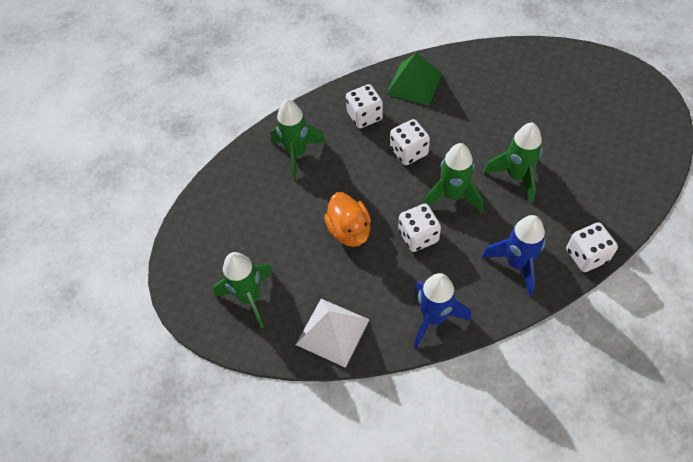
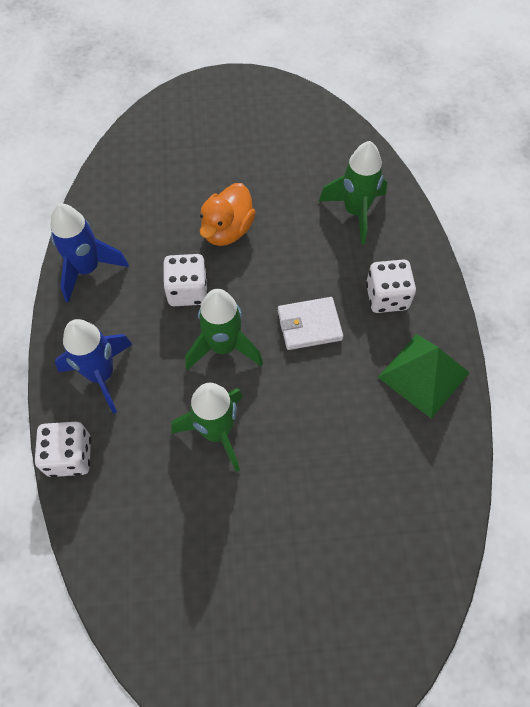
camera: 105 degrees right, 5 degrees up
(250, 297) = (194, 130): green rocket -> none
(332, 331) = (123, 182): white pyramid -> none
(349, 231) = (227, 230): orange duck -> orange duck turned 60 degrees counterclockwise
(409, 152) = (309, 325): white dice -> white wallet

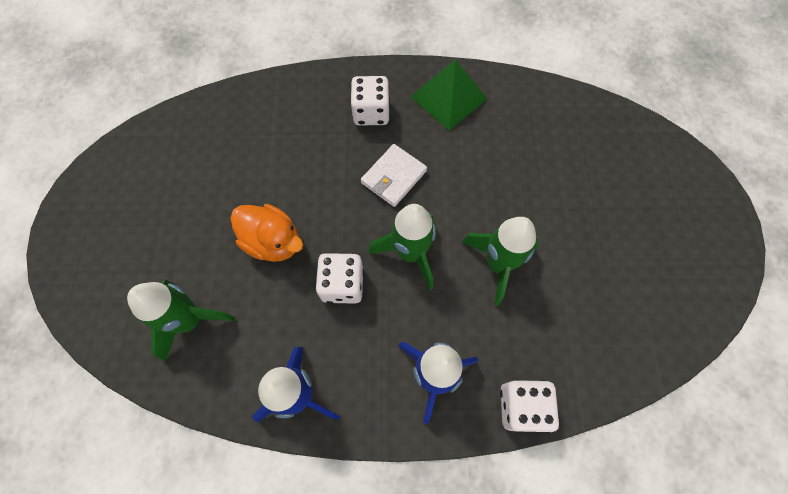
camera: 85 degrees left, 5 degrees up
(309, 325) = (393, 177): white wallet -> white wallet turned 45 degrees clockwise
(355, 212) = (274, 125): green rocket -> green rocket (190, 320)

